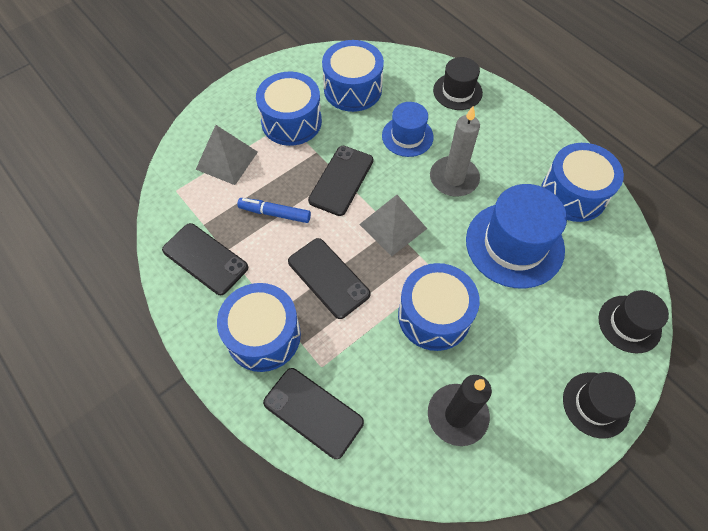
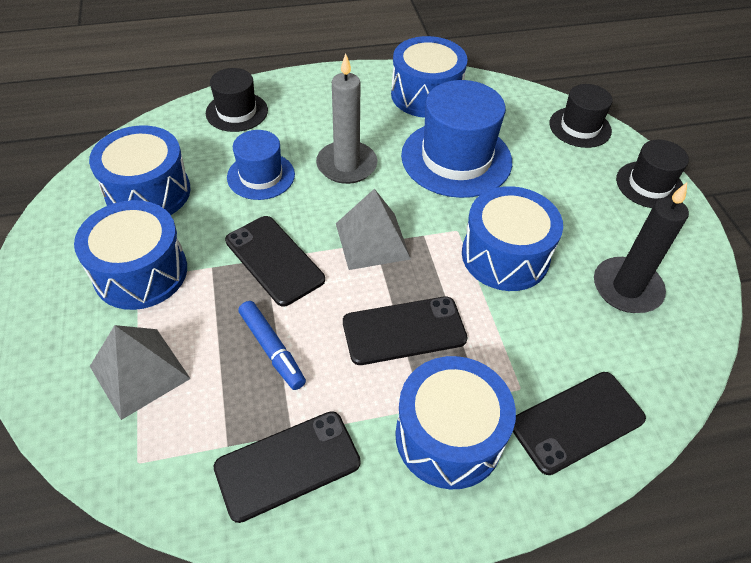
camera: 65 degrees left, 10 degrees down
(275, 213) = (272, 349): blue marker -> blue marker turned 75 degrees counterclockwise

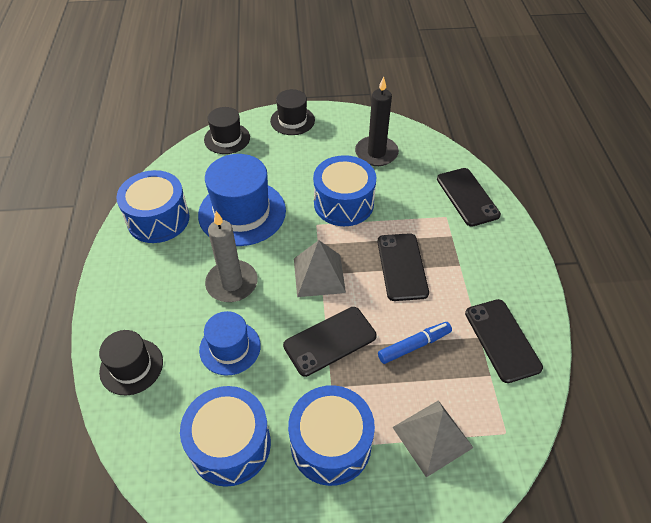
camera: 80 degrees left, 0 degrees up
(448, 436) = (478, 255): blue drum -> none

